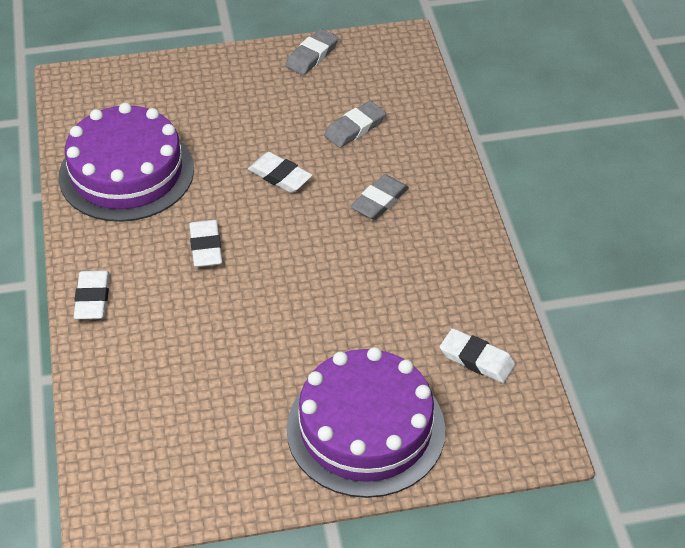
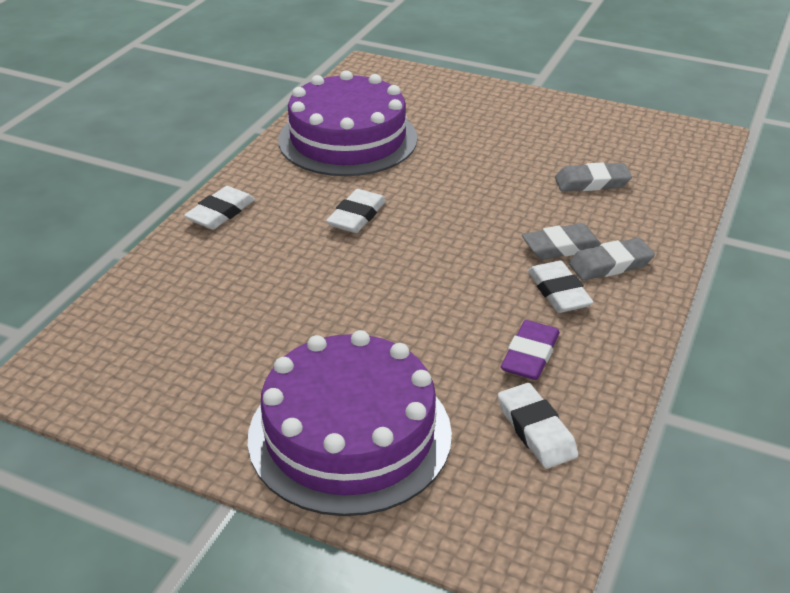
camera: 35 degrees right, 10 degrees down
(280, 176) = (481, 191): white eraser -> white eraser (558, 292)
(312, 55) = (601, 117): grey eraser -> grey eraser (610, 264)
(429, 305) = (530, 355): none -> purple eraser

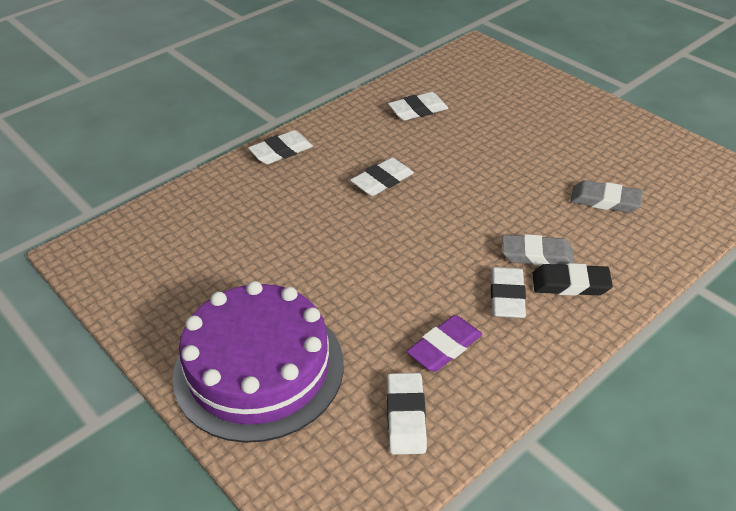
camera: 25 degrees right, 5 degrees up
(348, 139) = (418, 110): purple cake -> white eraser
(610, 264) = (570, 284): grey eraser -> black eraser

